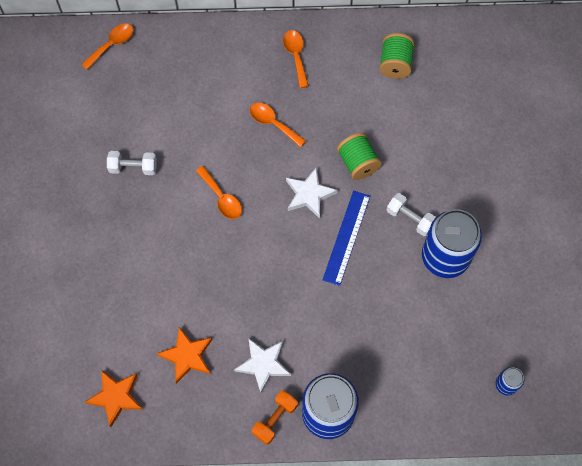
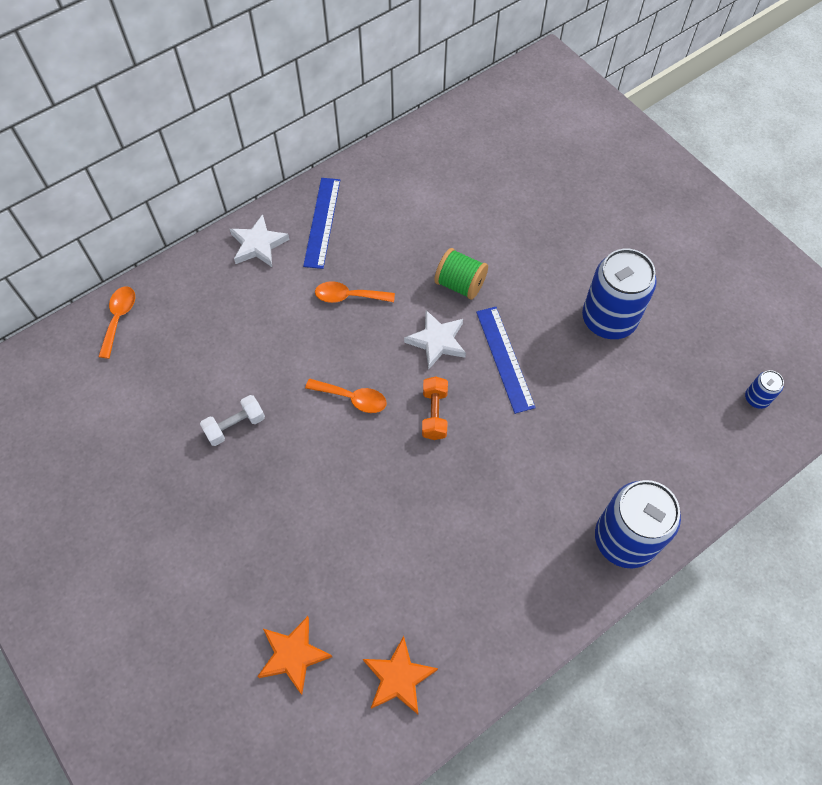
camera: 35 degrees left, 5 degrees down
(187, 356) = (440, 580): orange star -> orange star (293, 655)
(263, 364) = (524, 534): white star -> white star (258, 244)
(275, 419) = (579, 581): orange dumbbell -> orange dumbbell (434, 414)
(296, 56) = (322, 222): orange spoon -> blue ruler
(395, 64) = (423, 177): green spool -> none
(410, 218) = (549, 305): white dumbbell -> none

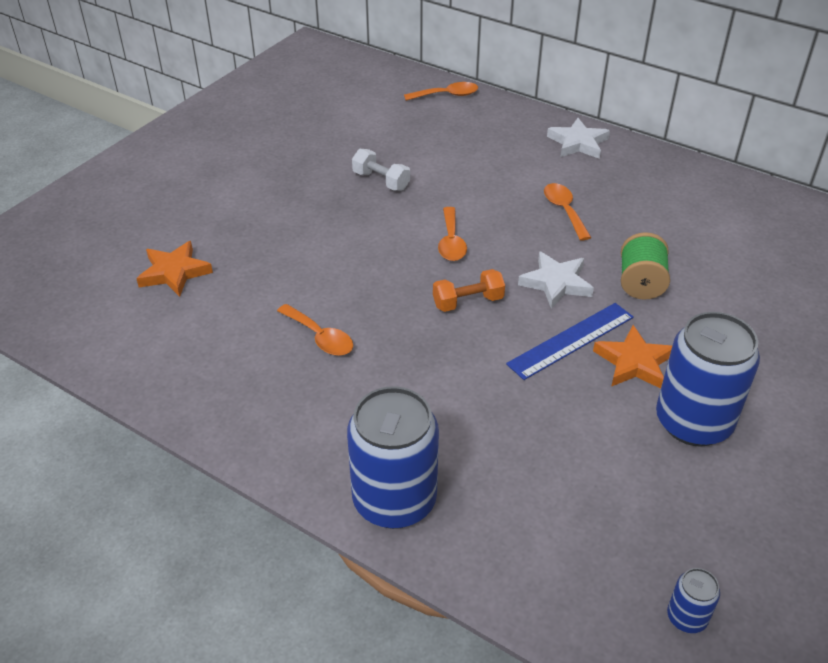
camera: 70 degrees right, 20 degrees down
(322, 222) = (636, 172): blue ruler -> none
(398, 678) = (170, 346): orange star -> orange star (634, 363)
(434, 543) = (320, 337): none -> orange spoon

